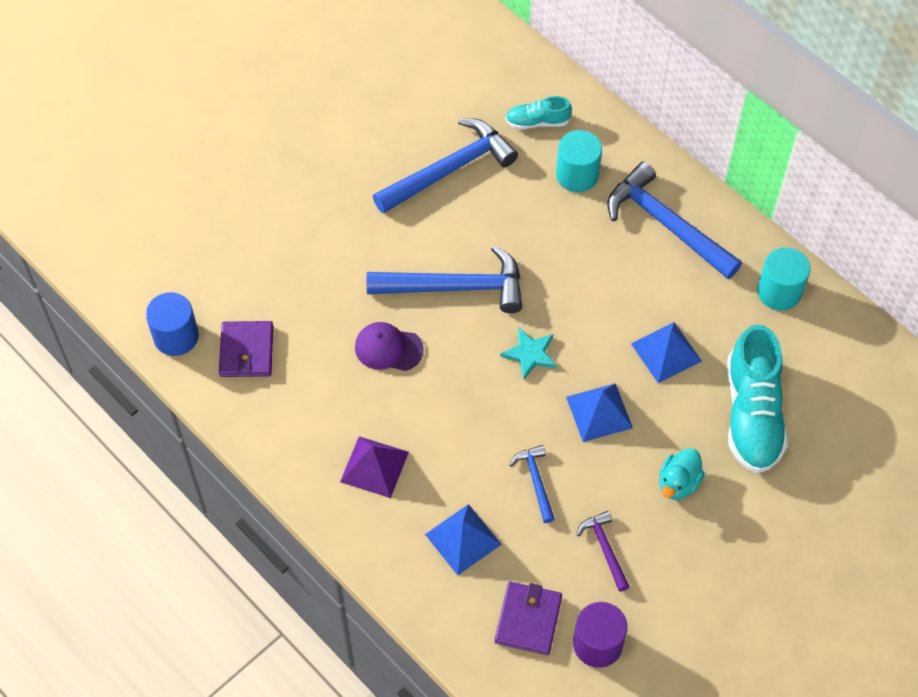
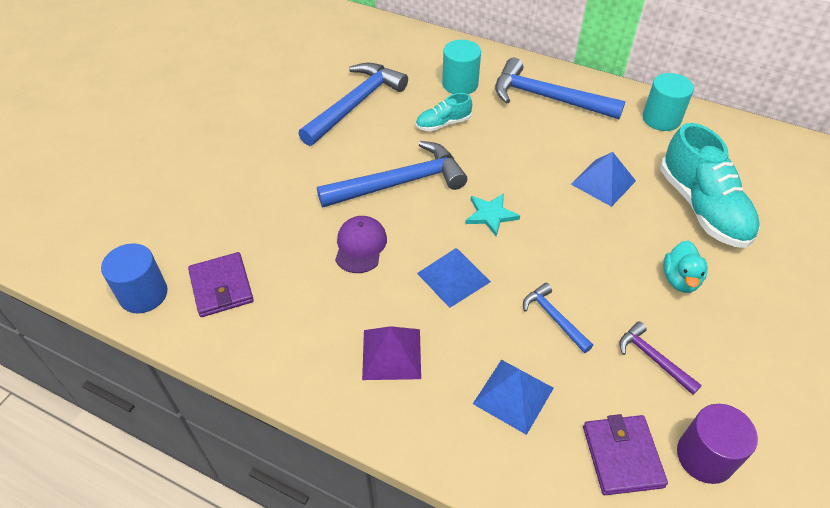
camera: 20 degrees left, 10 degrees down
(388, 348) = (360, 246): purple cap -> purple cap turned 105 degrees clockwise
(537, 122) = (411, 60): turquoise shoe -> turquoise shoe (443, 124)
(599, 412) = (576, 243): blue pyramid -> blue pyramid (453, 277)

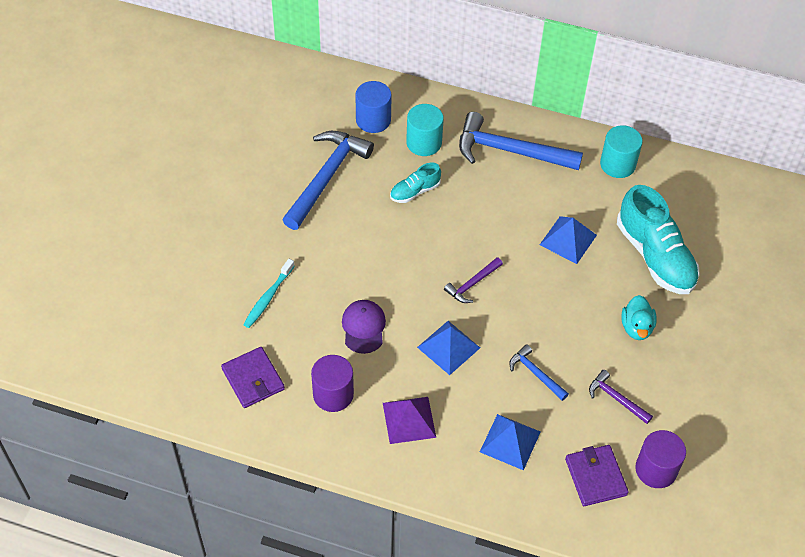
camera: 10 degrees left, 5 degrees up
(143, 294) = (188, 394): blue cylinder -> blue cylinder (373, 120)
(264, 206) = (268, 297): none -> turquoise toothbrush
(308, 314) = (333, 394): none -> purple cylinder
(400, 183) = (386, 260): blue hammer -> none
(490, 215) = (472, 284): turquoise star -> purple hammer

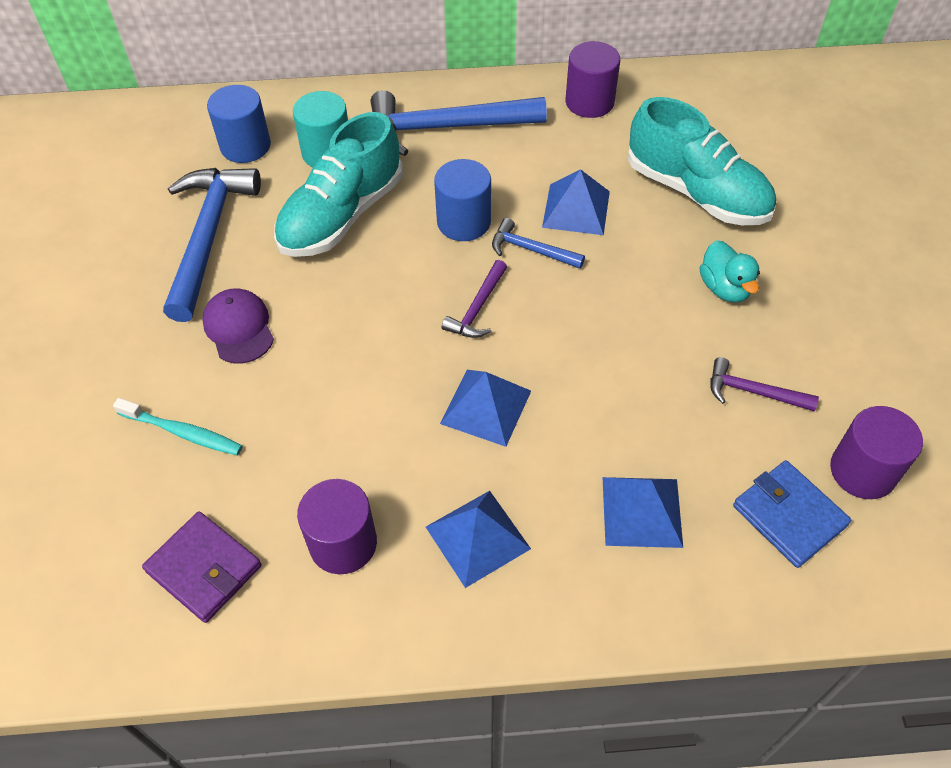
camera: 20 degrees left, 0 degrees up
(268, 297) = (183, 432): turquoise toothbrush -> turquoise toothbrush turned 75 degrees counterclockwise
(363, 327) = (348, 423): purple cap -> purple cap (239, 328)
(409, 420) = (477, 538): purple pyramid -> blue pyramid
(415, 191) = (342, 215): turquoise shoe -> turquoise shoe, size x1.99
(490, 223) = (464, 222): none -> blue cylinder
(536, 373) = (626, 398): blue hammer -> blue hammer (531, 249)
(595, 477) = (789, 515): purple wallet -> blue wallet
(617, 164) = (589, 102): turquoise cylinder -> purple cylinder

